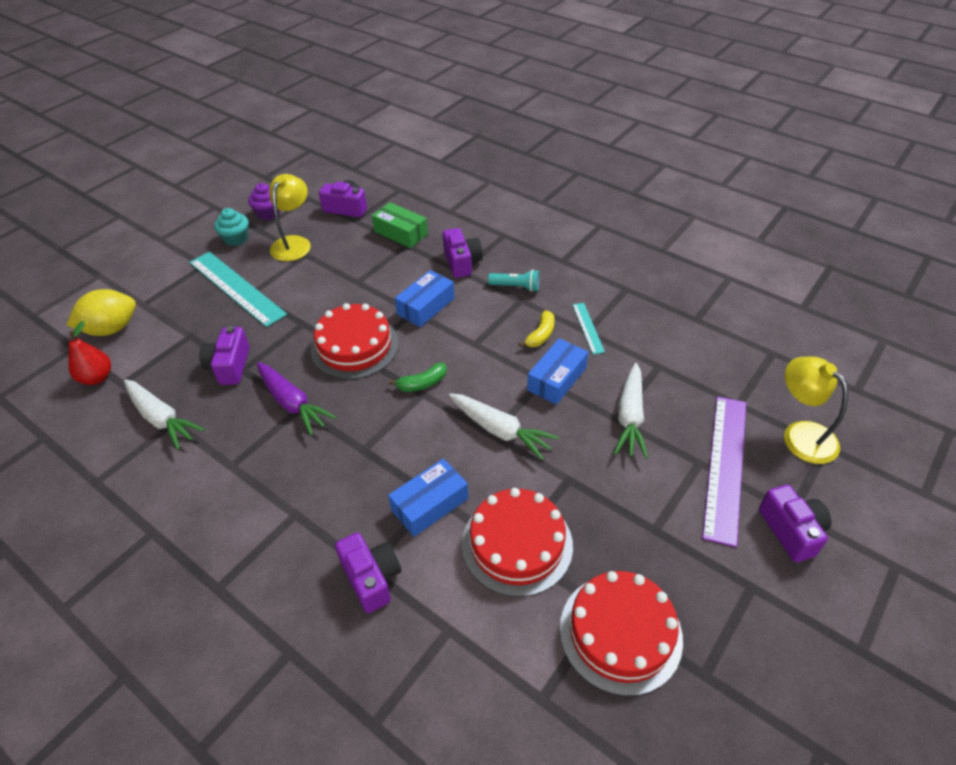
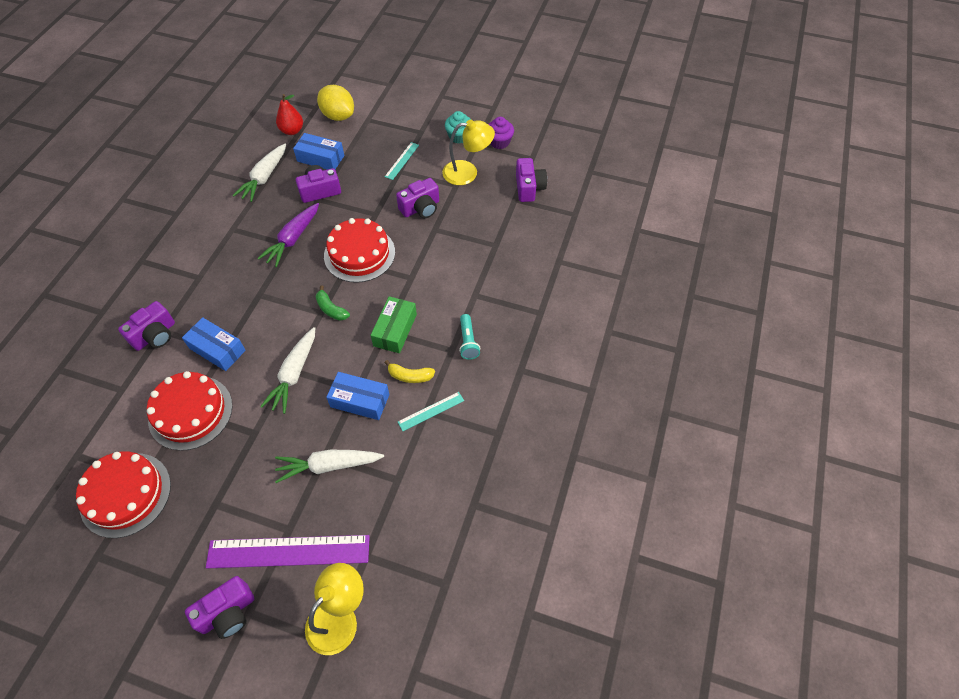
camera: 70 degrees right, 10 degrees up
(236, 287) = (402, 161): turquoise ruler -> turquoise ruler, size x0.48
(400, 233) = (510, 236): green box -> green box (395, 330)
(426, 306) = (420, 284): blue box -> blue box (320, 158)
(462, 262) = (487, 292): purple camera -> purple camera (421, 208)

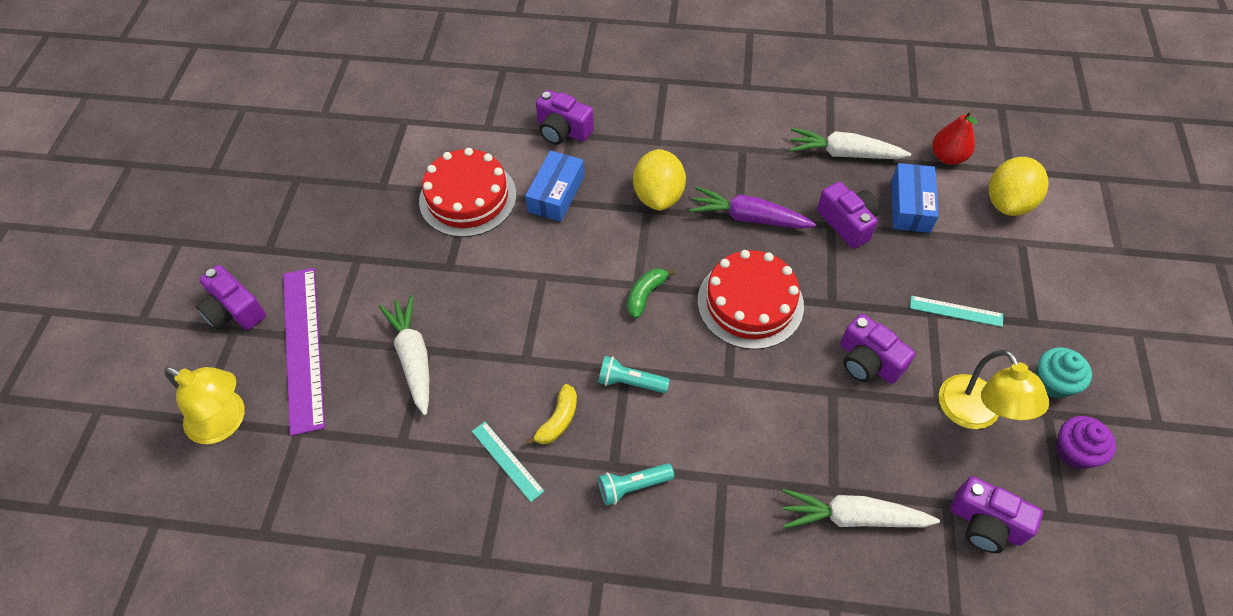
camera: 80 degrees right, 0 degrees up
(125, 494) = (364, 176): red cake -> none
(250, 285) = (658, 196): none -> yellow lemon
(294, 374) = (536, 283): white carrot -> white carrot (853, 517)
(360, 401) = (510, 368): blue box -> none
(395, 330) = (630, 382): green box -> turquoise flashlight
(410, 376) = (558, 420): yellow banana -> yellow banana turned 150 degrees counterclockwise
(529, 188) = (985, 523): purple camera -> purple camera turned 45 degrees clockwise

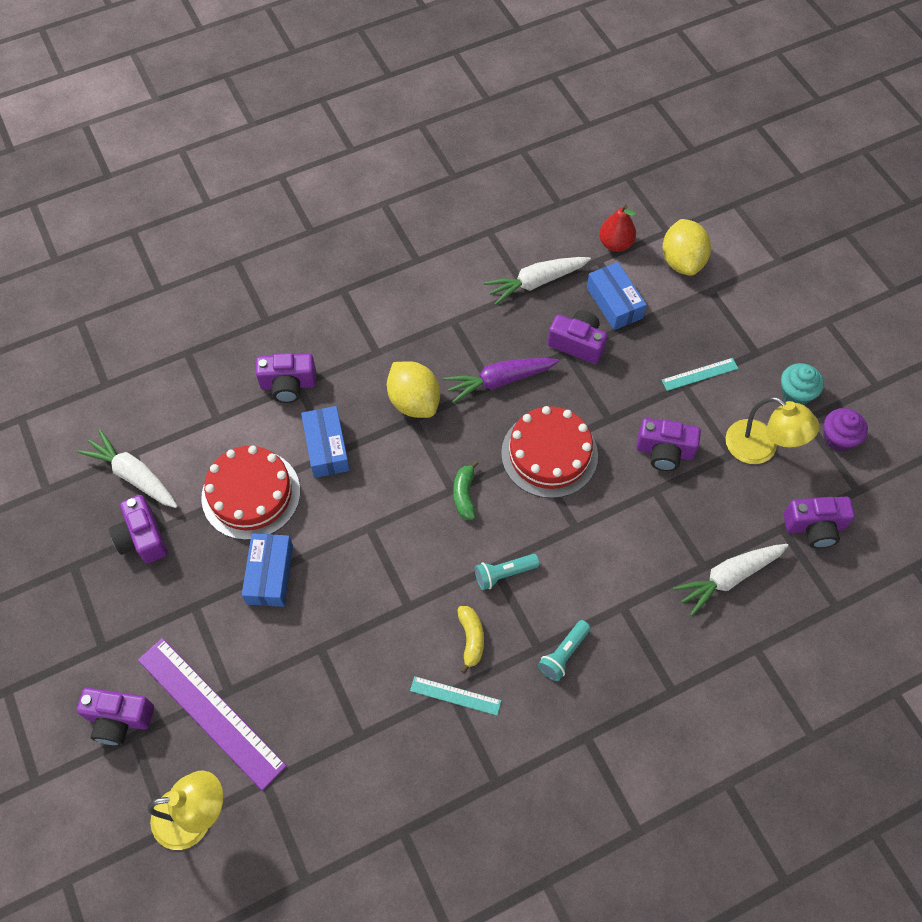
camera: 35 degrees left, 5 degrees up
(361, 186) = (142, 538): none -> purple camera
(413, 358) = (315, 662): white carrot -> white carrot (134, 476)
(433, 267) = (270, 574): none -> blue box

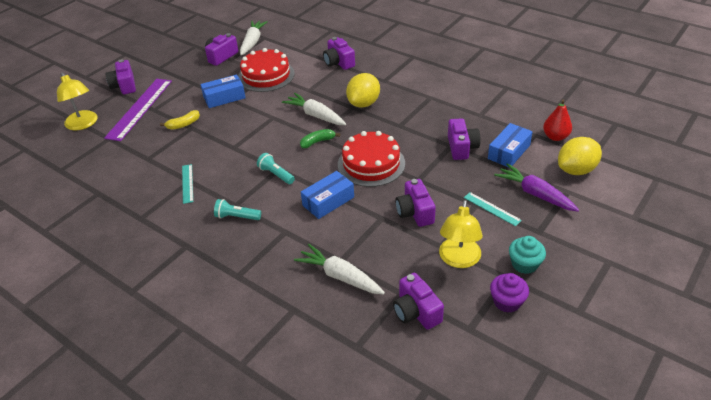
camera: 65 degrees right, 20 degrees down
(327, 447) = (311, 87): blue box -> blue box (328, 201)
(471, 639) = (226, 177): yellow banana -> yellow banana (183, 124)
(500, 381) = (405, 127): purple carrot -> purple carrot (535, 194)
(536, 282) = (489, 116): white carrot -> white carrot (315, 115)

